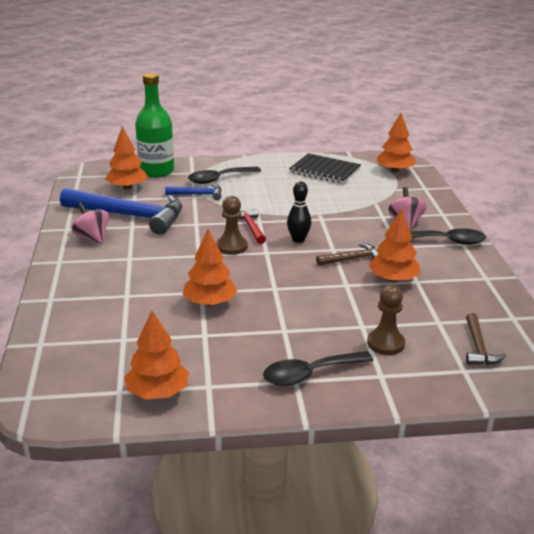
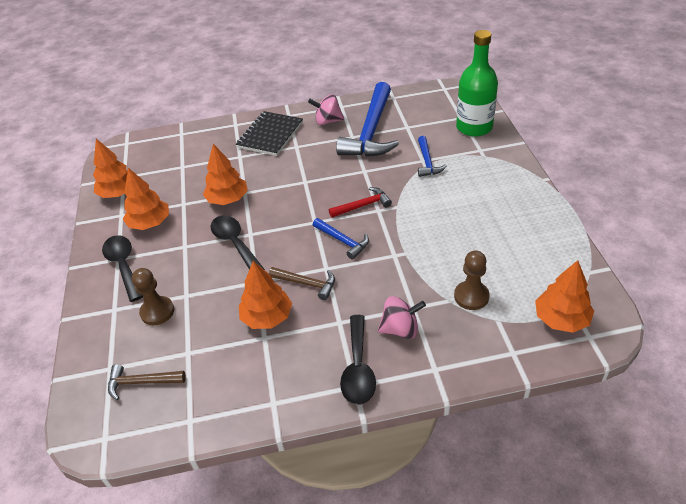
camera: 90 degrees right, 15 degrees up
(92, 238) = (328, 121): pink spinning top -> pink spinning top turned 135 degrees counterclockwise
(127, 187) = (429, 118): orange tree -> orange tree (150, 223)
(219, 179) = (470, 170): black spoon -> black spoon (235, 243)
(232, 247) = (322, 198): brown pawn -> brown pawn (471, 296)
(298, 239) = (343, 241): black bowling pin -> blue hammer
(325, 171) = (528, 249): black notebook -> black notebook (270, 135)
(352, 259) = (307, 284): brown hammer -> brown hammer turned 45 degrees counterclockwise

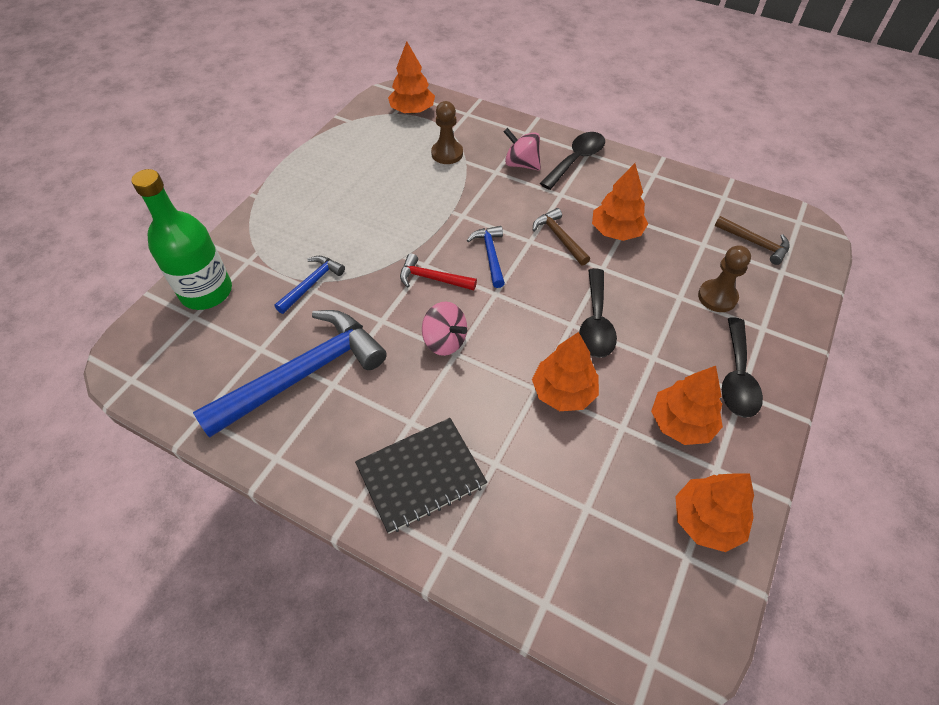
camera: 145 degrees left, 10 degrees up
(328, 121) = (326, 439): pink spinning top -> pink spinning top (445, 341)

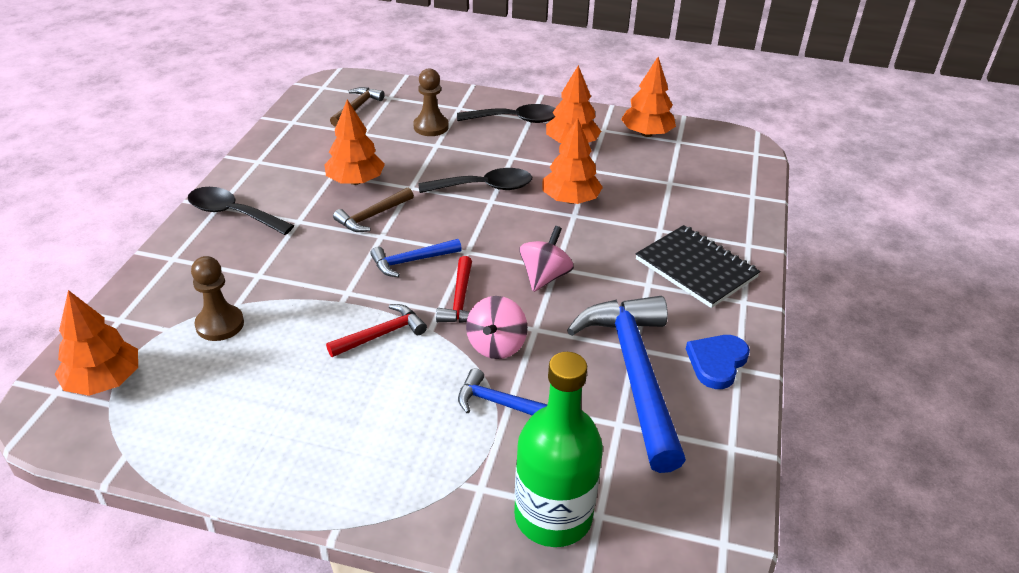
camera: 105 degrees left, 15 degrees down
(289, 442) = (717, 362): none -> blue heart
(303, 374) = (634, 374): blue hammer -> blue hammer turned 45 degrees clockwise
(408, 229) = (381, 334): none -> red hammer
(521, 164) = (242, 255): pink spinning top -> pink spinning top (496, 345)

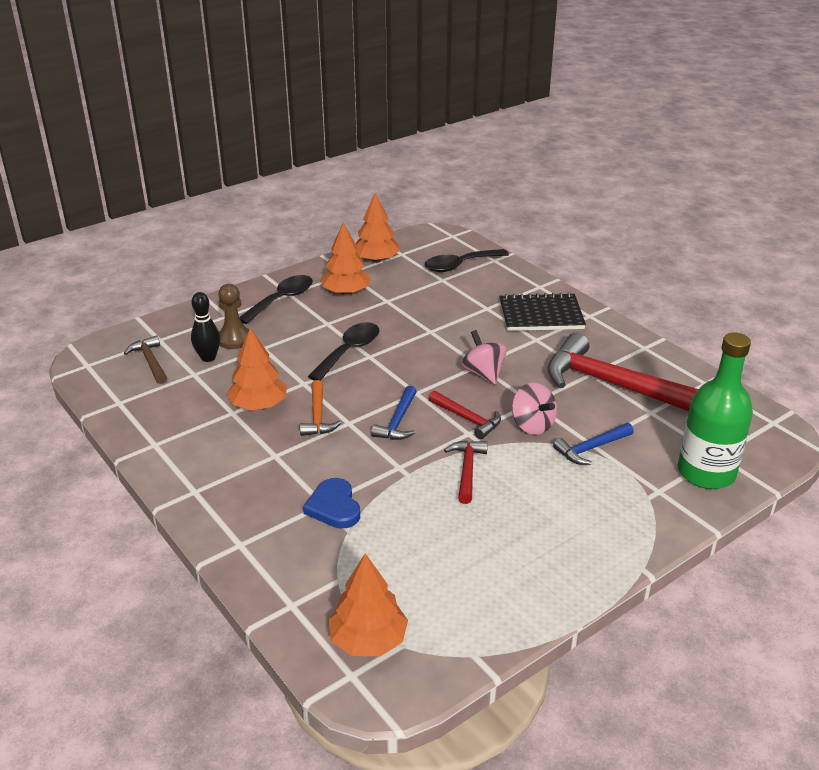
camera: 50 degrees left, 5 degrees down
(220, 324) = (365, 547): brown pawn -> none
(233, 214) = (218, 486): black spoon -> black spoon (460, 265)
(372, 216) = (318, 416): brown hammer -> orange hammer
(391, 128) = (208, 358): none -> black bowling pin
(570, 200) = (411, 324): orange tree -> none
(634, 374) = (614, 385): blue hammer -> red hammer
(717, 362) = (633, 352): blue heart -> blue heart (334, 507)

